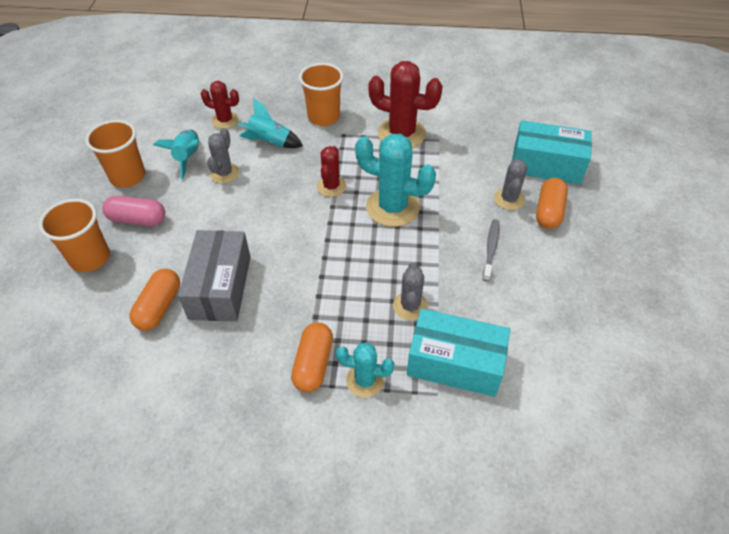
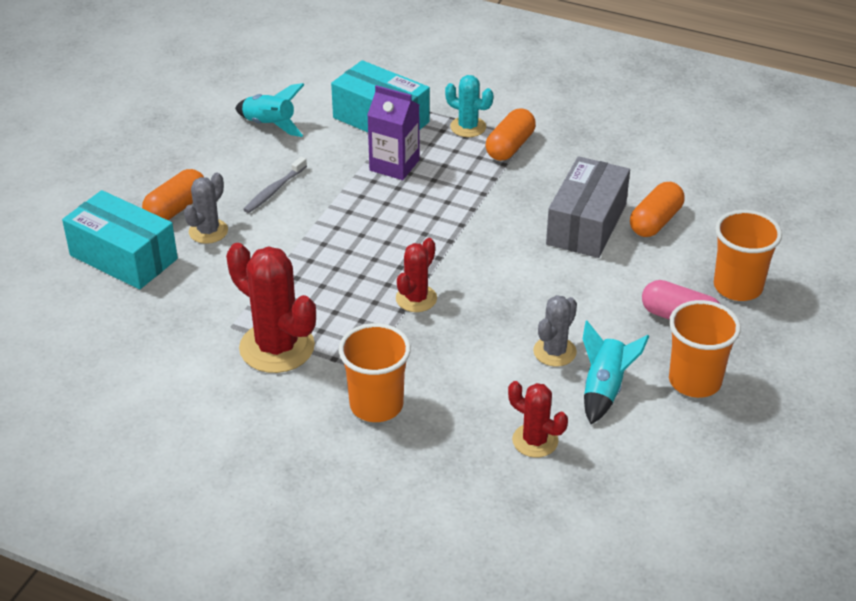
camera: 160 degrees left, 10 degrees down
(270, 142) = (475, 383): turquoise rocket -> turquoise rocket (269, 125)
(392, 207) = (353, 256): turquoise cactus -> none
(410, 306) = (394, 165): grey cactus -> purple carton

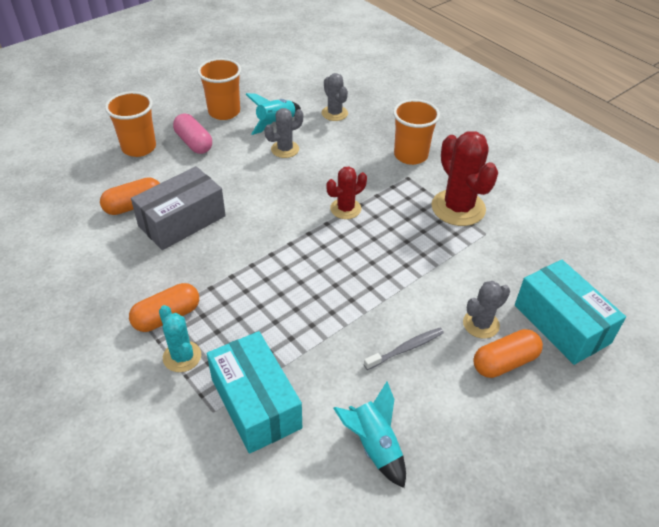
camera: 155 degrees left, 5 degrees up
(394, 165) = (282, 336): purple carton -> none
(535, 441) = (334, 113): red cactus -> grey cactus

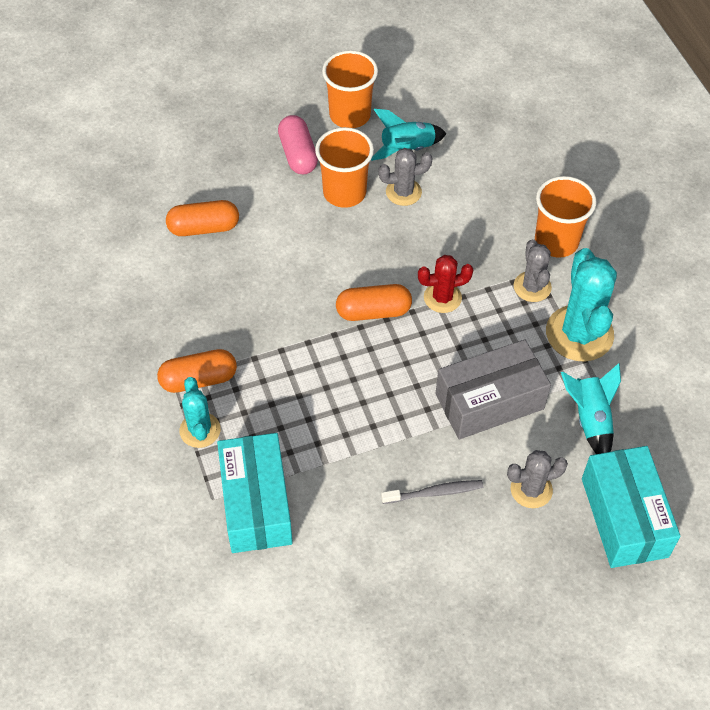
camera: 20 degrees right, 10 degrees up
(139, 148) = (232, 145): orange cup -> orange cup (344, 193)
(182, 221) = (250, 263): grey box -> grey box (489, 401)
(334, 113) = (487, 151): grey cactus -> grey cactus (532, 287)
(374, 446) = (356, 585): turquoise rocket -> turquoise rocket (590, 419)
(458, 208) = (579, 333): red cactus -> turquoise cactus
(504, 362) = (535, 541): orange capsule -> orange capsule (373, 311)

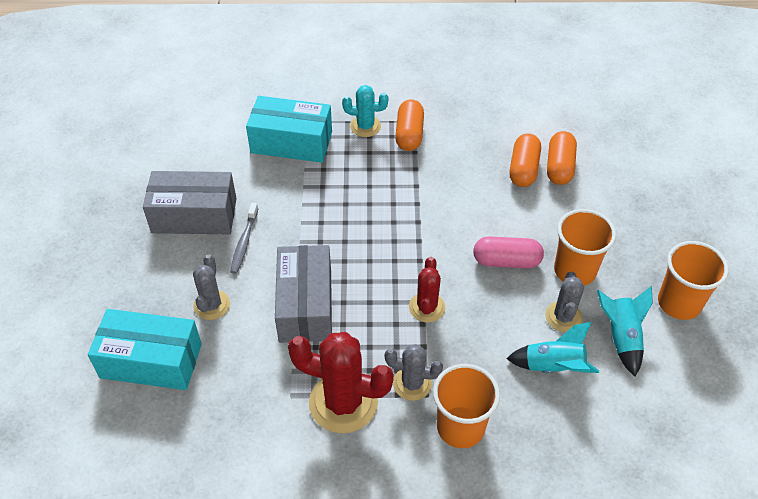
camera: 110 degrees right, 5 degrees down
(298, 154) = (632, 249): pink capsule -> pink capsule (506, 261)
(373, 311) = (431, 254): orange capsule -> orange capsule (523, 169)
(418, 564) = (194, 215): none -> grey box
(579, 333) = (343, 402): turquoise cactus -> red cactus
(590, 419) = (251, 373): turquoise rocket -> turquoise rocket (553, 367)

